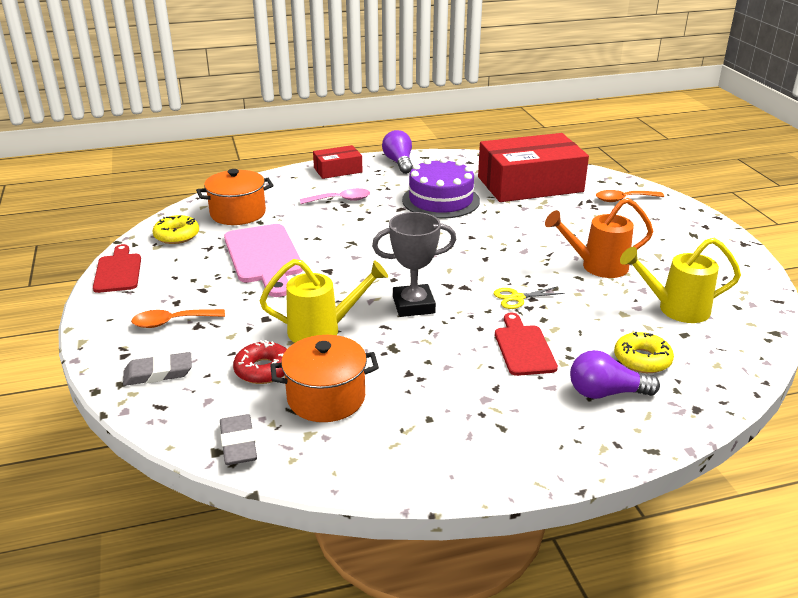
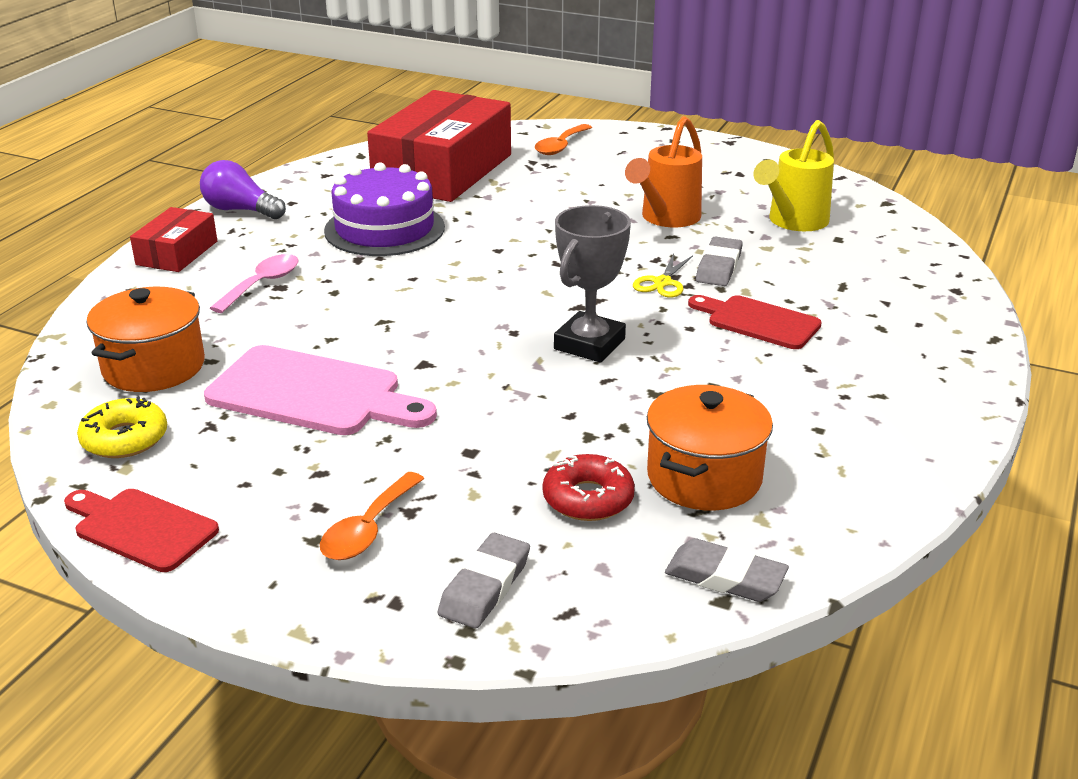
camera: 50 degrees left, 0 degrees up
(323, 330) = (557, 422): yellow watering can -> none
(568, 308) = (719, 267): none -> grey eraser
(606, 393) = (885, 318): purple light bulb -> none
(642, 359) = (854, 276): yellow donut -> none

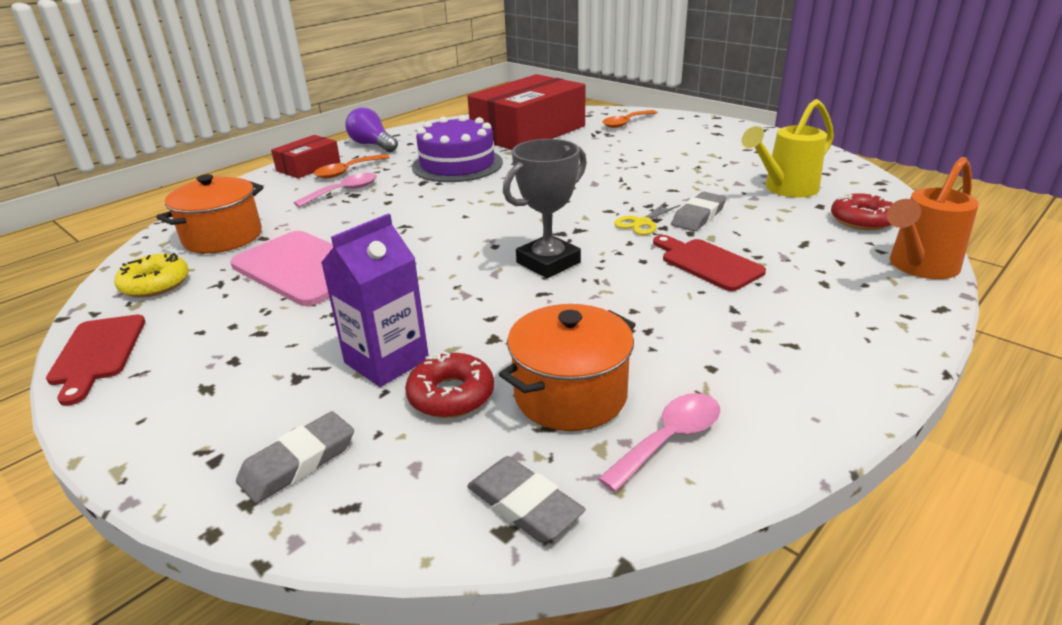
camera: 20 degrees right, 0 degrees up
(141, 528) = (97, 353): red cutting board -> red cutting board turned 150 degrees counterclockwise
(368, 529) = (252, 387): orange spoon -> orange spoon (347, 171)
(493, 477) = (386, 361): none -> purple carton
(666, 219) = (676, 177): orange watering can -> orange watering can (918, 267)
(816, 499) = (669, 439): none -> pink spoon
(887, 251) = (862, 220): none -> red donut

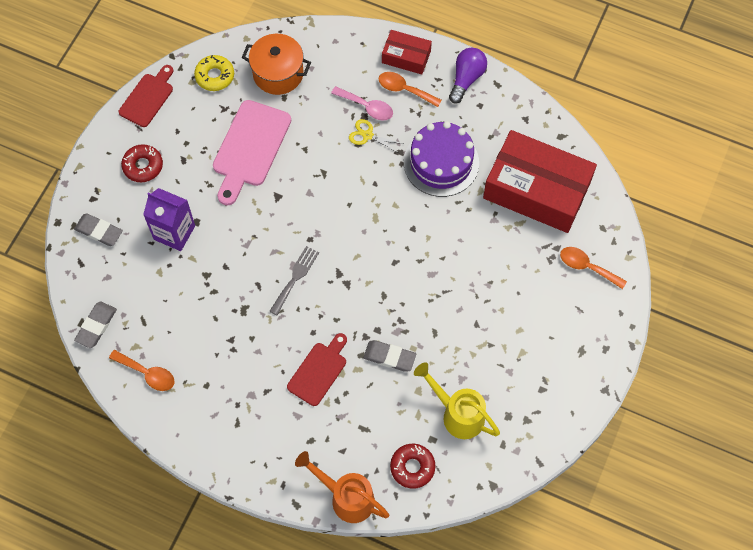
camera: 70 degrees right, 35 degrees up
(97, 353) = (148, 98): red cutting board -> red cutting board turned 150 degrees clockwise
(451, 395) = (155, 273): red donut -> red donut (143, 166)
(548, 262) = (295, 278): grey trophy -> grey fork
(570, 395) = (168, 325): orange pot -> none
(642, 223) = (368, 322): yellow scissors -> yellow scissors (367, 135)
(669, 439) = (147, 373): pink spoon -> orange spoon

